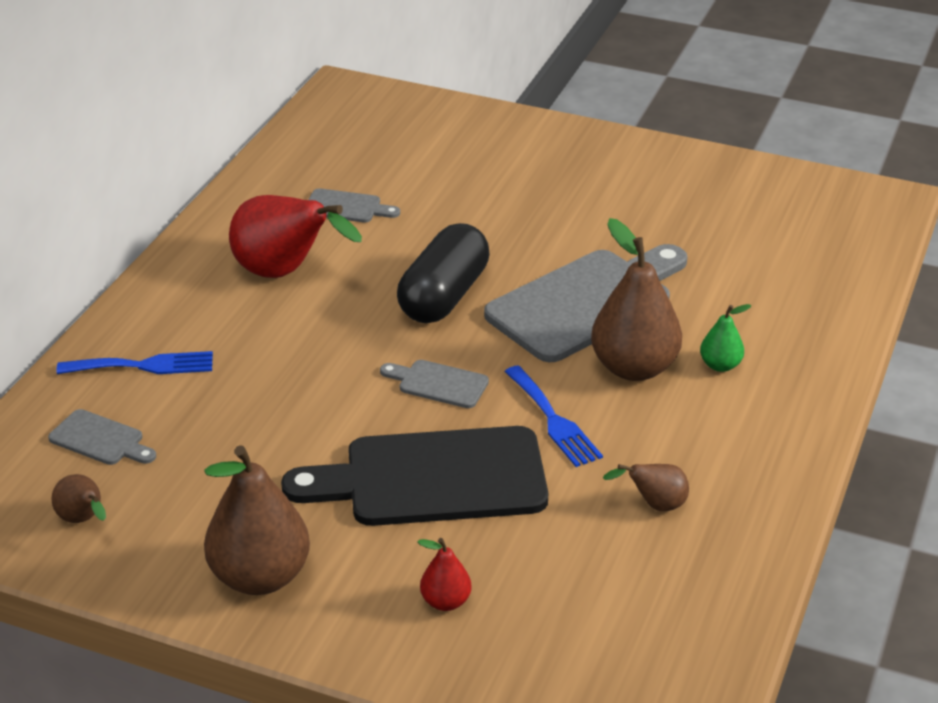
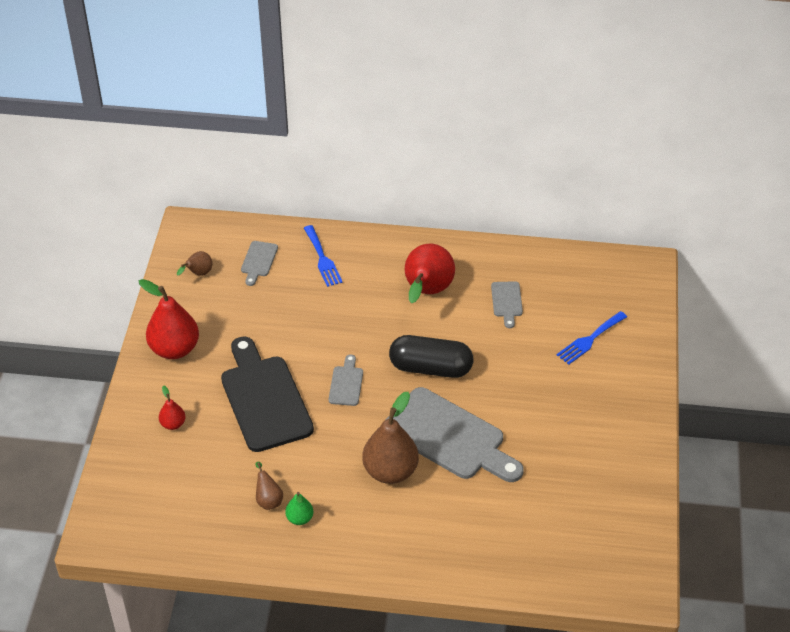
camera: 75 degrees right, 10 degrees up
(260, 577) = (174, 349): brown pear -> red pear
(553, 420) = (329, 441): blue fork -> blue fork (590, 339)
(720, 365) = (407, 514): green pear -> green pear (300, 518)

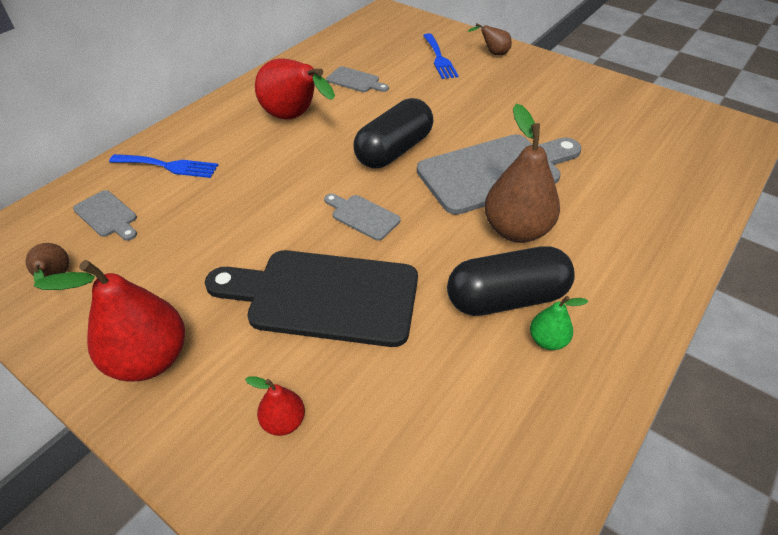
camera: 60 degrees left, 0 degrees up
(268, 499) = (498, 361): brown pear -> brown pear (493, 53)
(321, 487) = (506, 298): none -> black capsule

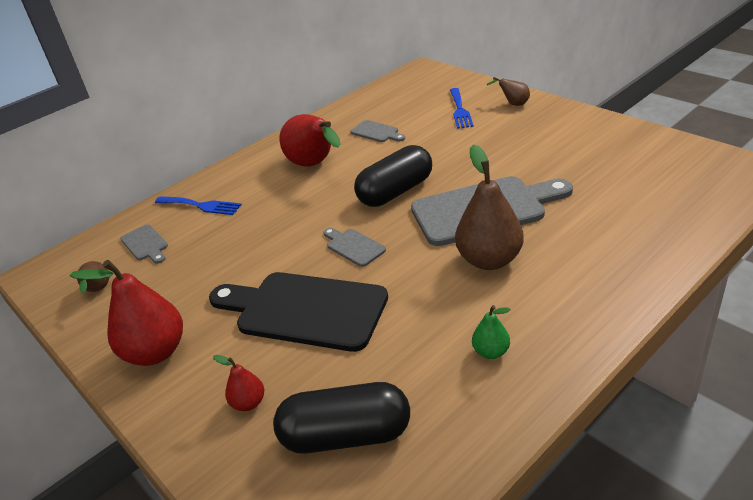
camera: 15 degrees right, 10 degrees down
(506, 298) = (463, 316): black capsule -> black capsule (346, 435)

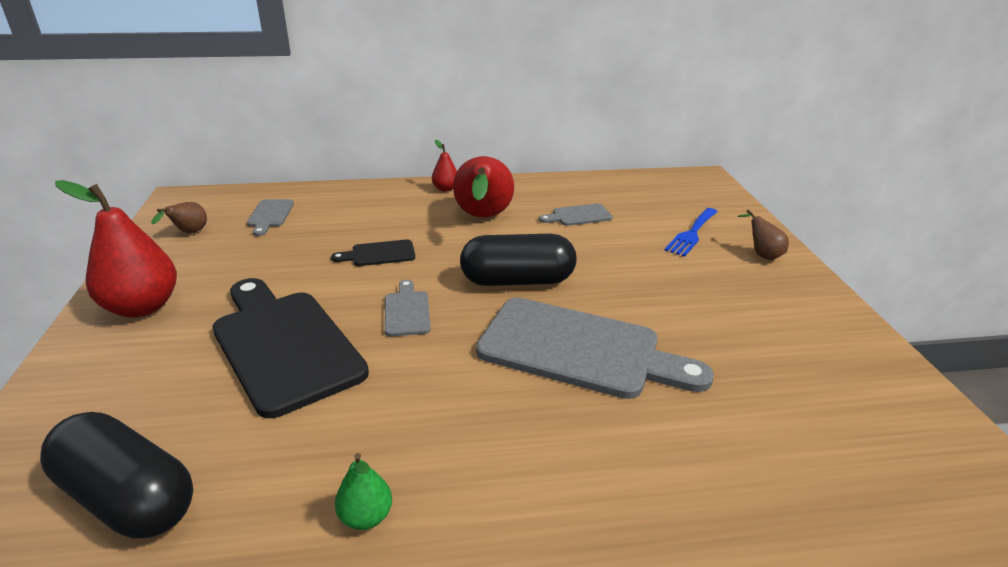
camera: 30 degrees right, 5 degrees down
(201, 206) = (350, 206): blue fork -> none
(248, 403) = (122, 401): red pear -> red pear (445, 189)
(278, 224) = (379, 254): none -> black cutting board
(376, 132) = (578, 216): grey cutting board -> grey cutting board turned 90 degrees clockwise
(489, 260) = (509, 408): brown pear -> none

